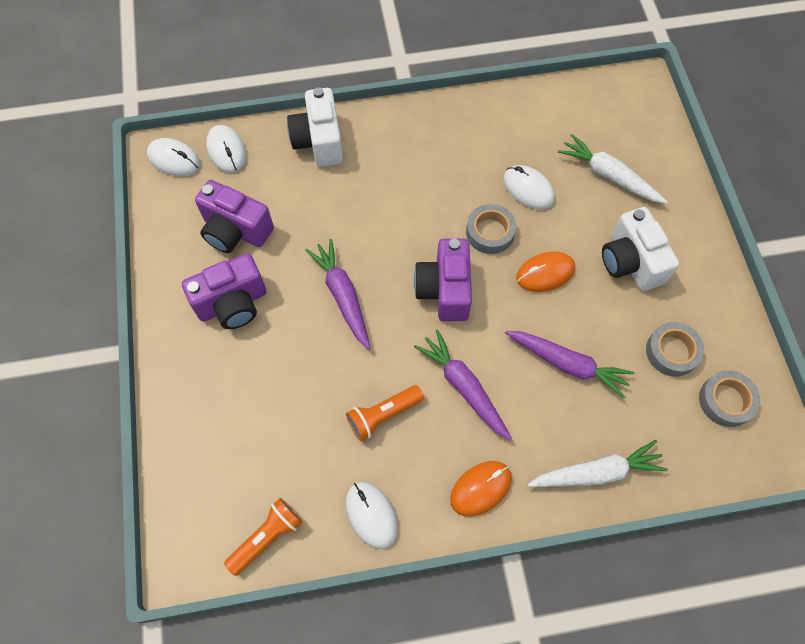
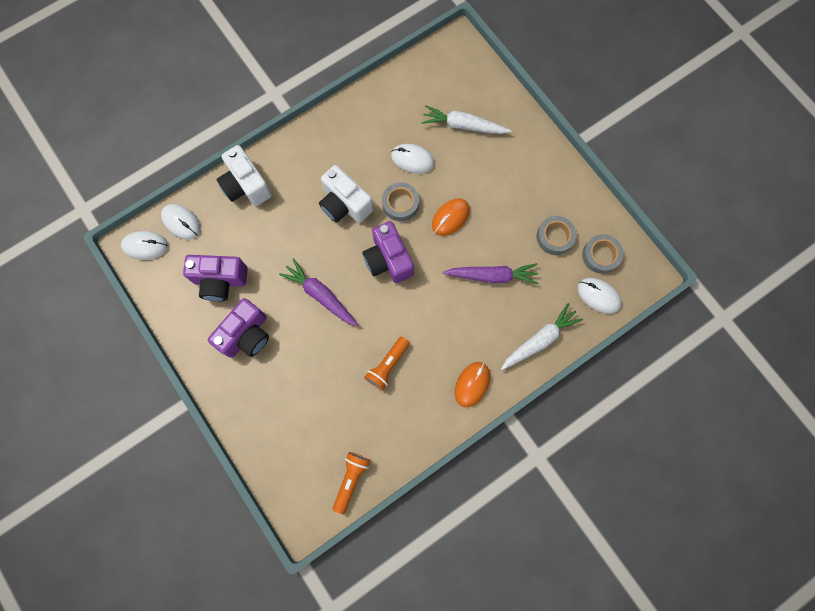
camera: 25 degrees left, 10 degrees up
(371, 515) = (411, 434): white mouse -> white mouse (598, 296)
(464, 387) = (432, 322): purple carrot -> none
(630, 262) = (503, 184): white camera -> white camera (345, 204)

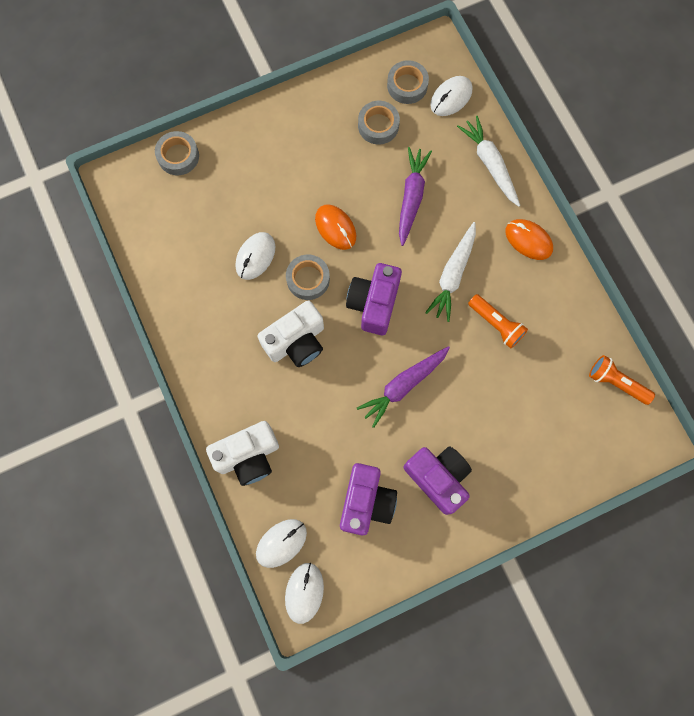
camera: 80 degrees left, 0 degrees up
(388, 260) = (374, 304): purple camera -> purple camera turned 120 degrees clockwise
(463, 125) = (225, 193): white carrot -> white carrot (453, 275)
(489, 84) = (178, 156): none -> grey tape

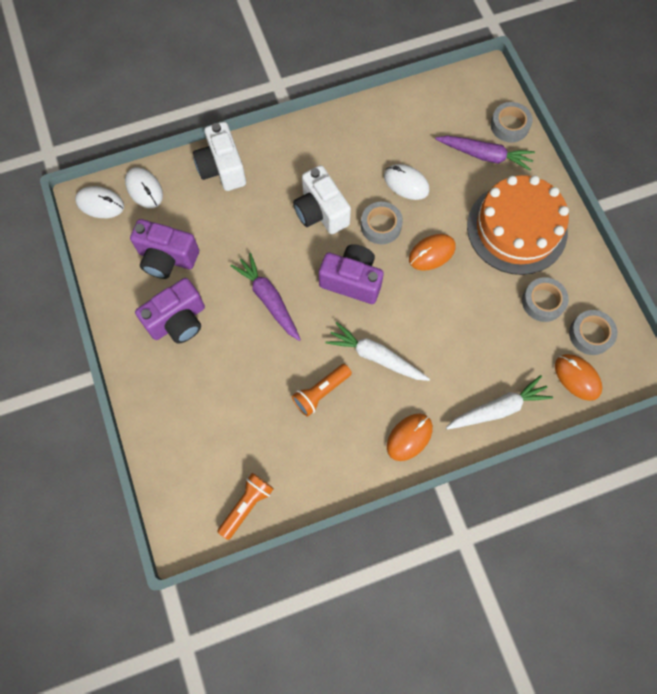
camera: 95 degrees right, 5 degrees down
(301, 149) = (516, 229): none -> orange cake
(411, 197) = (461, 326): purple carrot -> purple carrot (484, 155)
(451, 97) = (577, 377): white mouse -> orange mouse

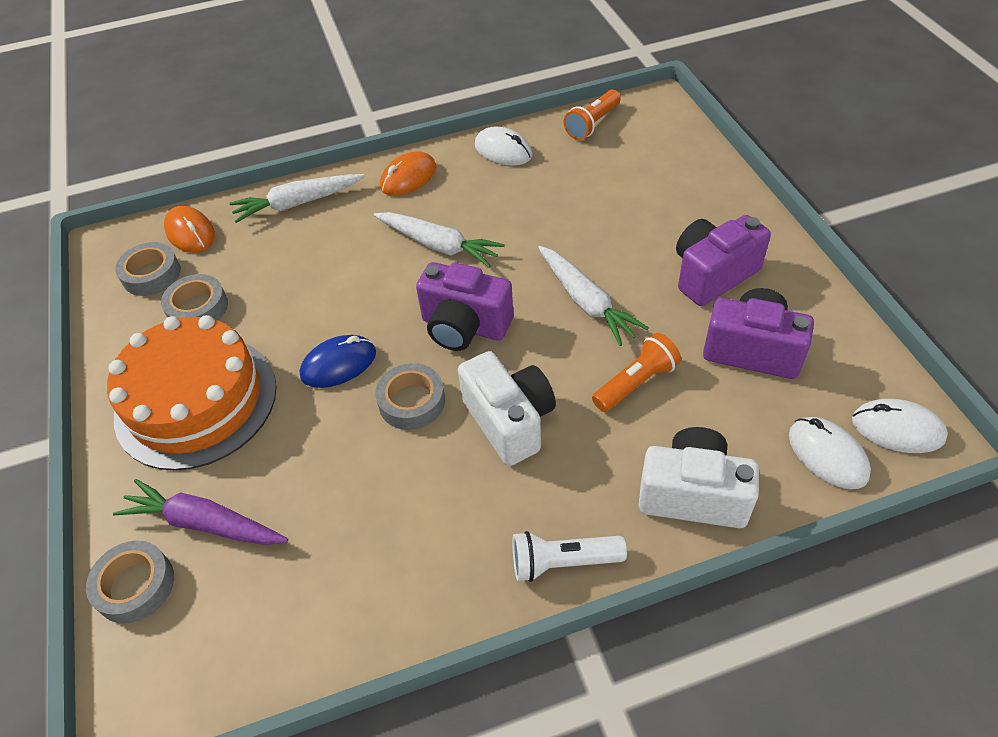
camera: 175 degrees left, 20 degrees down
(222, 168) = (693, 494): white camera -> white camera turned 60 degrees counterclockwise
(269, 299) = (586, 302): purple carrot -> white carrot
(293, 135) = (563, 562): none -> white flashlight
(321, 392) = (511, 211): orange flashlight -> orange flashlight (636, 383)
(406, 183) = (358, 470): white mouse -> white mouse (503, 150)
(431, 253) = (339, 364): orange mouse -> blue mouse

